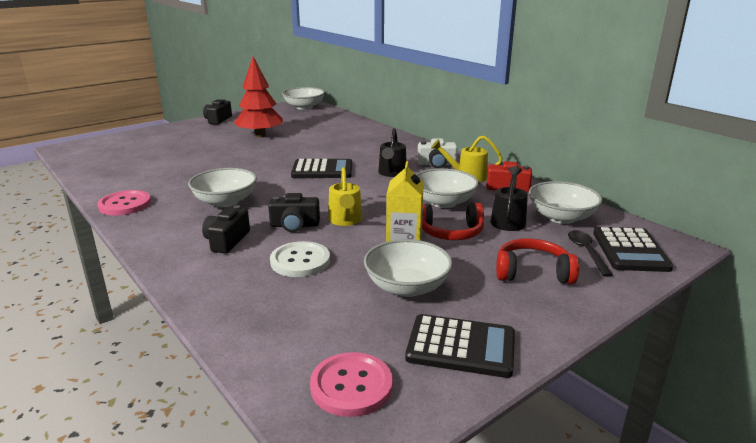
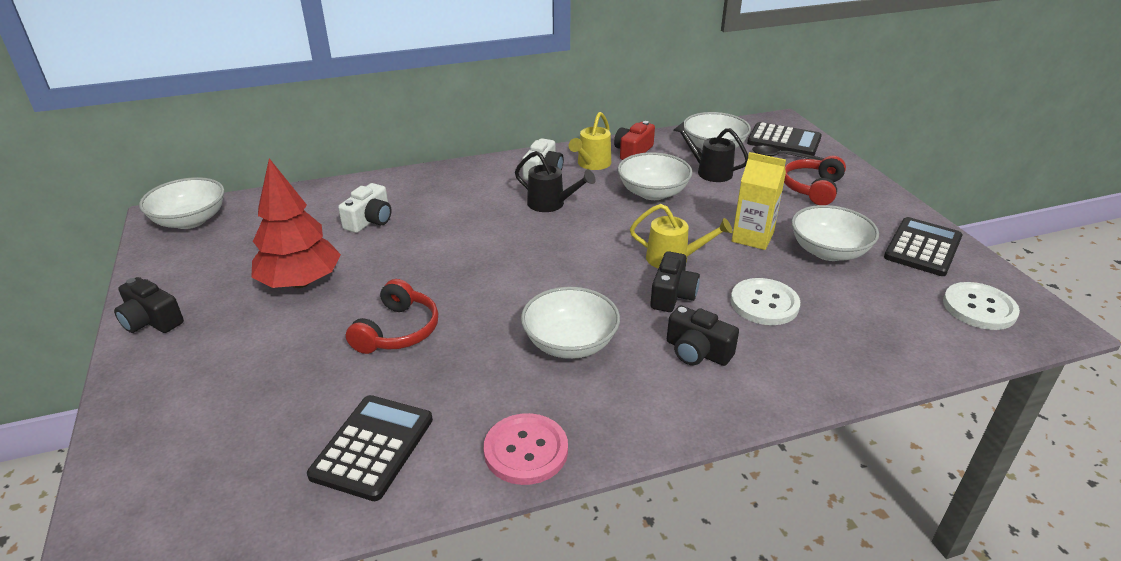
camera: 70 degrees left, 10 degrees up
(322, 170) = (505, 249): black calculator -> black calculator (372, 447)
(331, 136) = (370, 220): none -> white camera
(351, 386) = (979, 308): pink button -> white button
(450, 232) = (725, 206): red headphones -> red headphones (398, 331)

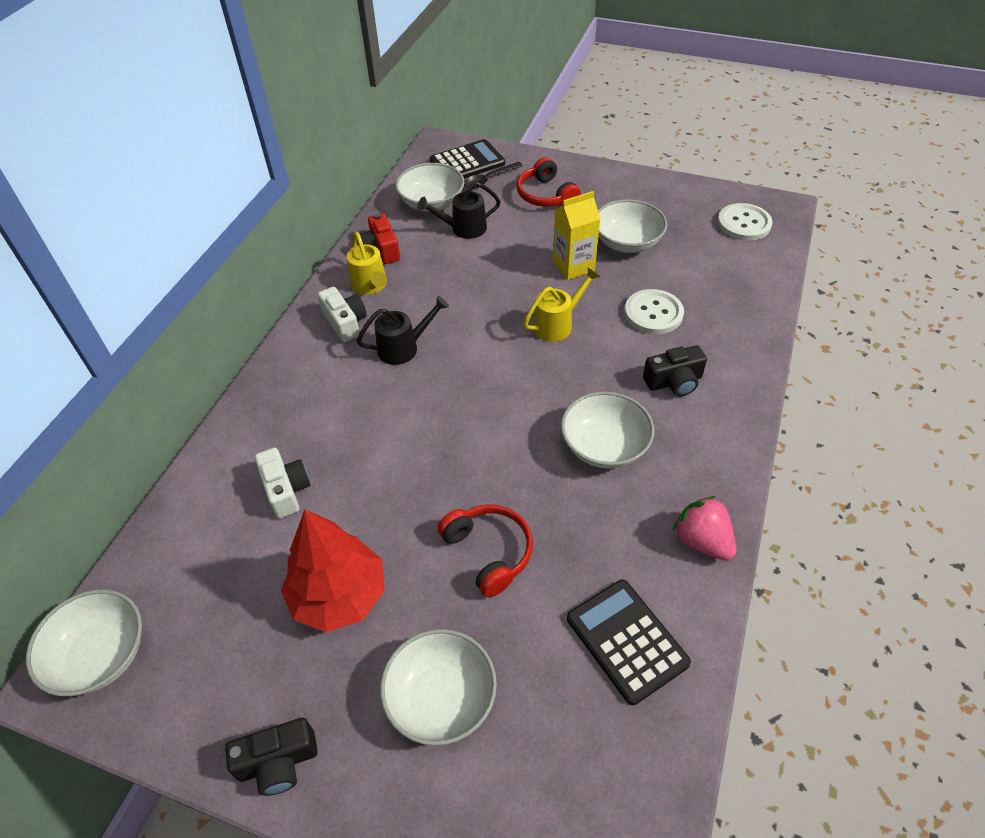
camera: 50 degrees left, 15 degrees up
(526, 450) = (702, 541): pink button -> pink strawberry
(653, 193) = (456, 278): white bowl -> white bowl (441, 698)
(672, 295) = (600, 353): black camera -> none
(922, 247) = (665, 199): black calculator -> none

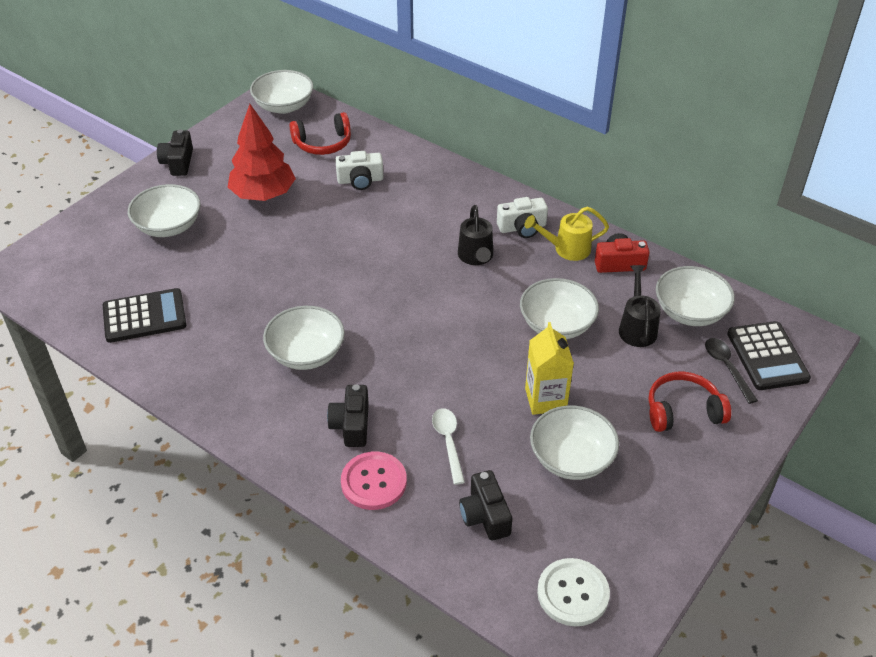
camera: 105 degrees right, 5 degrees down
(480, 275) = (556, 325): none -> white bowl
(489, 552) = (252, 266): red headphones -> red headphones (323, 143)
(557, 324) = (463, 363): yellow watering can -> none
(653, 313) = (448, 442): white button -> white spoon
(702, 541) = (187, 383): pink strawberry -> none
(711, 277) = (485, 515): none -> black camera
(725, 349) = (373, 482): none -> pink button

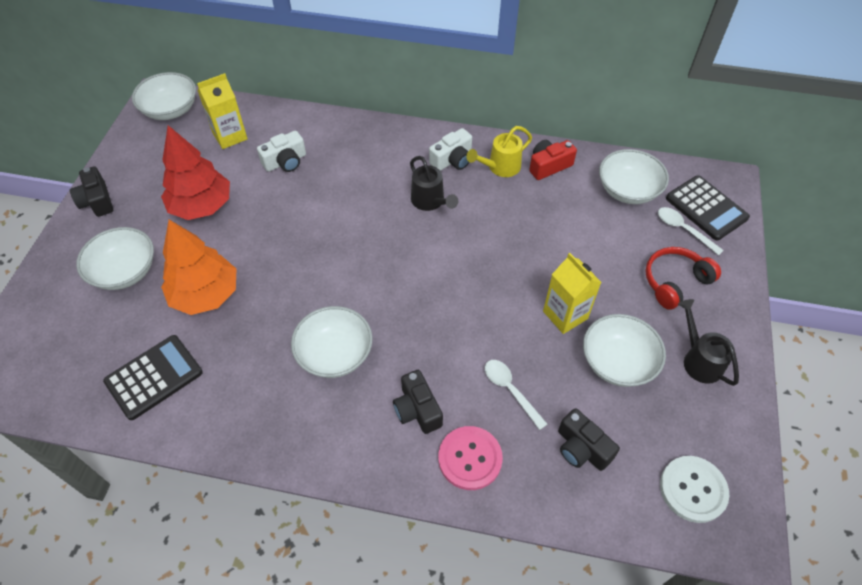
camera: 25 degrees left, 10 degrees up
(224, 267) = (206, 295): none -> orange tree
(323, 143) = (230, 136): red headphones -> yellow carton
(556, 325) = (533, 241): white bowl -> none
(637, 327) = (596, 219): black watering can -> black watering can (699, 359)
(726, 367) = (683, 229): black spoon -> white spoon

